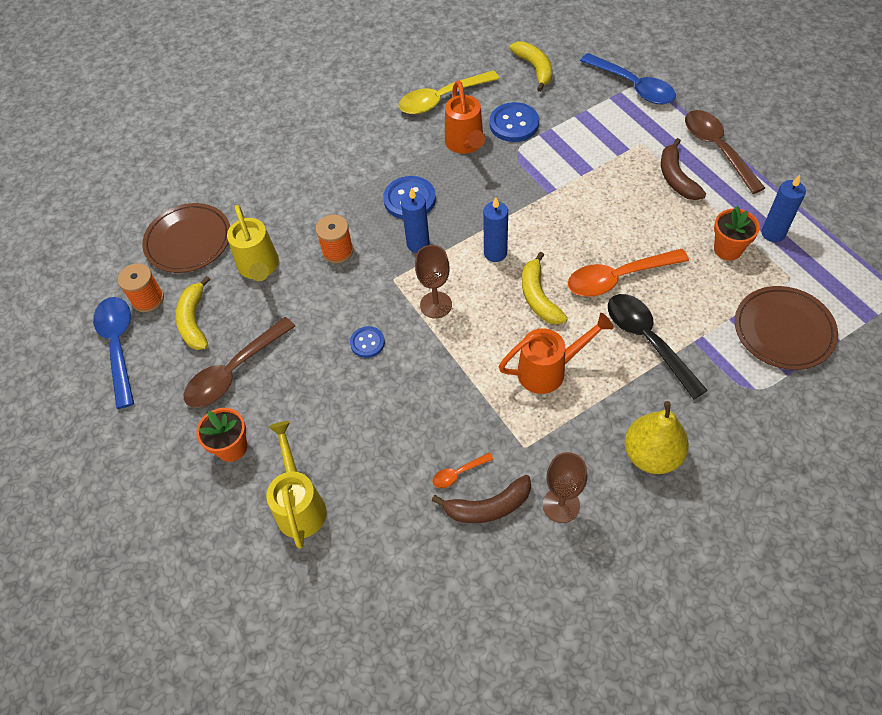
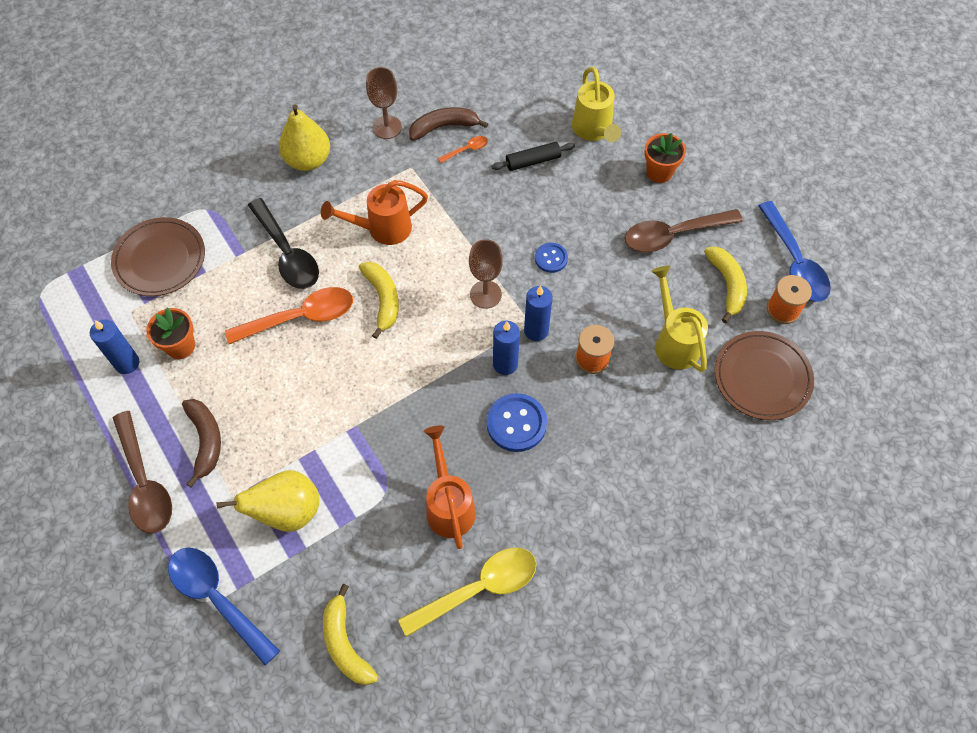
camera: 175 degrees right, 5 degrees up
(234, 371) = (673, 235): brown spoon -> brown spoon turned 150 degrees counterclockwise
(378, 459) = (533, 161): none -> black rolling pin
(495, 253) = (422, 350): blue candle -> blue candle (536, 331)
(514, 124) = (385, 537): blue button -> none
(594, 135) = (287, 511): none -> yellow pear

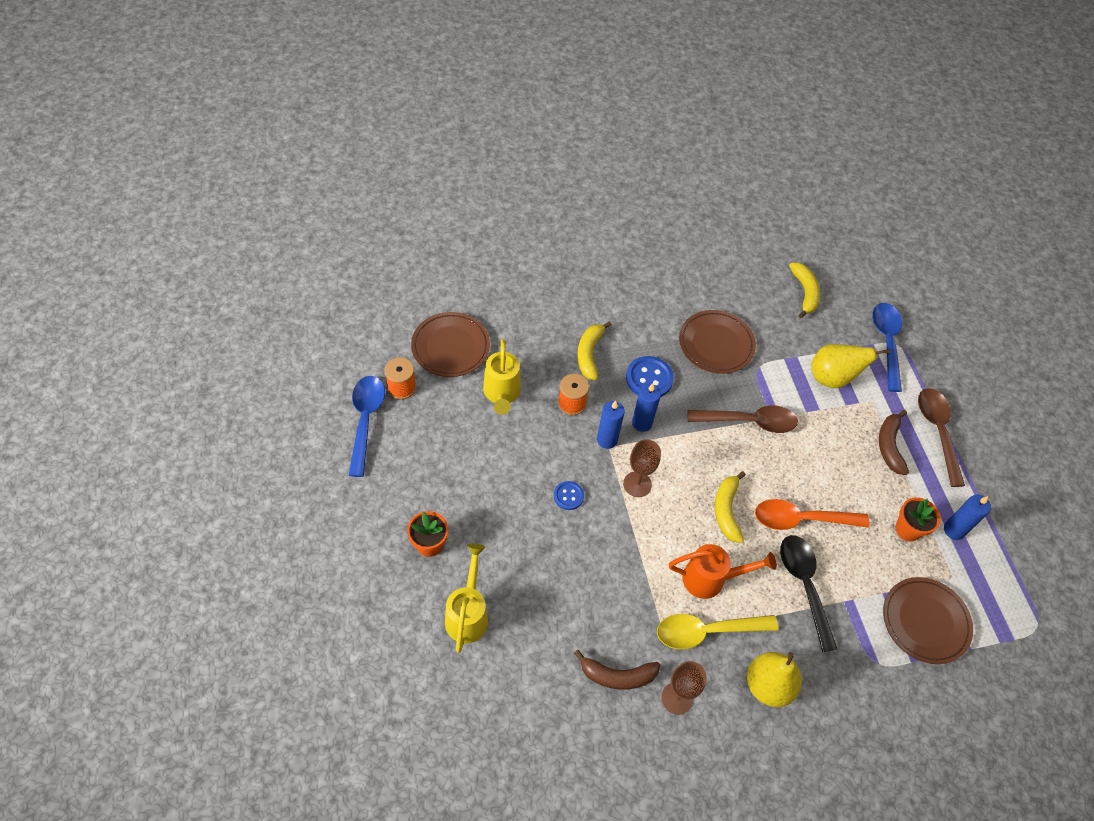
camera: 165 degrees left, 5 degrees down
(217, 598) = (886, 343): blue spoon -> blue spoon turned 150 degrees counterclockwise
(449, 505) = (716, 344): orange watering can -> brown plate
(466, 150) = (603, 638): orange spoon -> none
(478, 589) = (711, 292): yellow spoon -> yellow spoon (707, 631)
(533, 161) = (543, 601): black rolling pin -> none
(673, 235) = (452, 479): brown spoon -> brown spoon (749, 421)
(727, 285) = (433, 421): yellow banana -> yellow banana (589, 354)

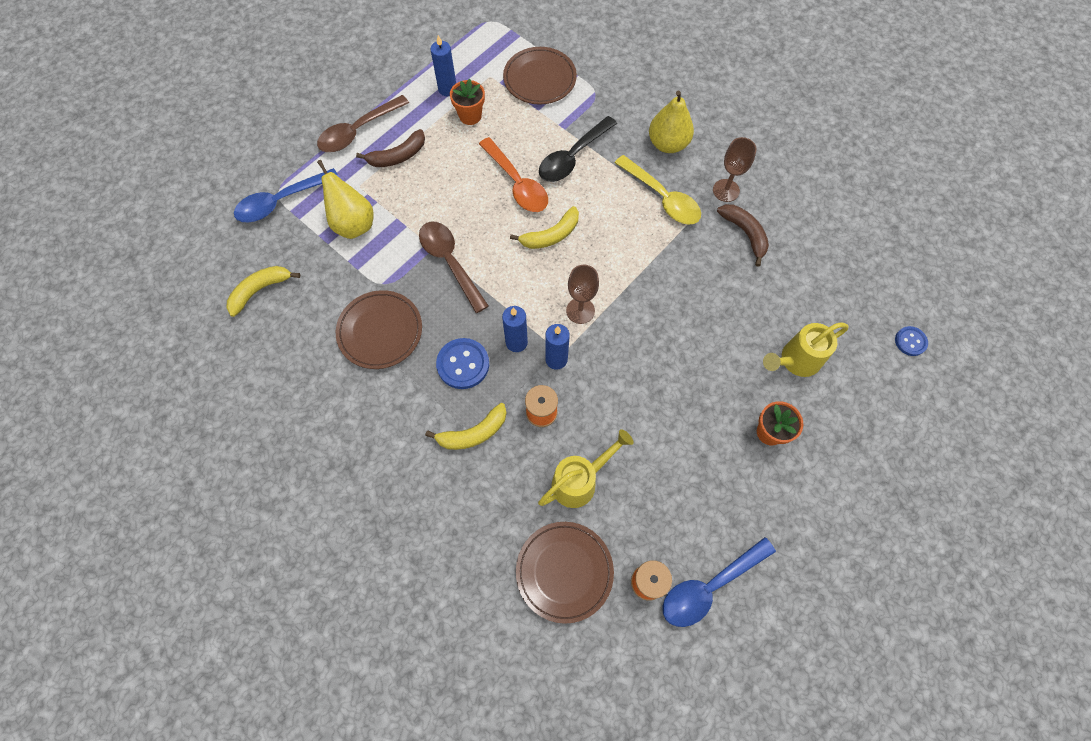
camera: 120 degrees left, 10 degrees up
(568, 496) = (635, 355): blue button -> blue button (910, 341)
(710, 579) = (619, 216): orange watering can -> none

